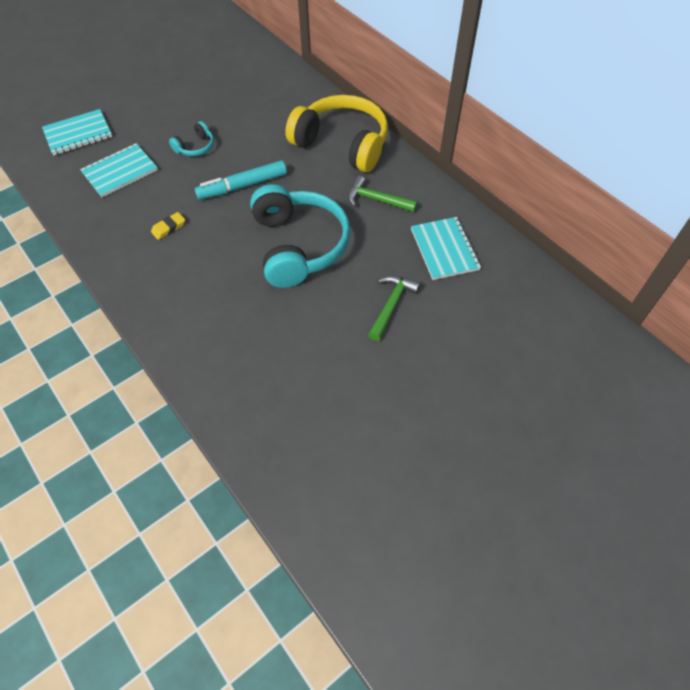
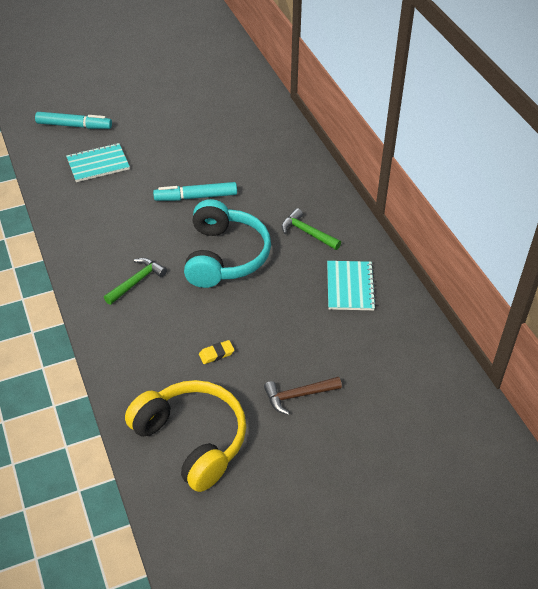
camera: 15 degrees right, 10 degrees down
(78, 134) = (74, 125): turquoise notebook -> turquoise marker
(168, 228) = (122, 218): yellow eraser -> yellow eraser (216, 354)
(195, 147) = (168, 156): turquoise headphones -> none
(342, 144) = (296, 179): yellow headphones -> yellow headphones (192, 440)
(391, 305) = (284, 322): green hammer -> green hammer (136, 281)
(440, 388) = (298, 395): none -> brown hammer

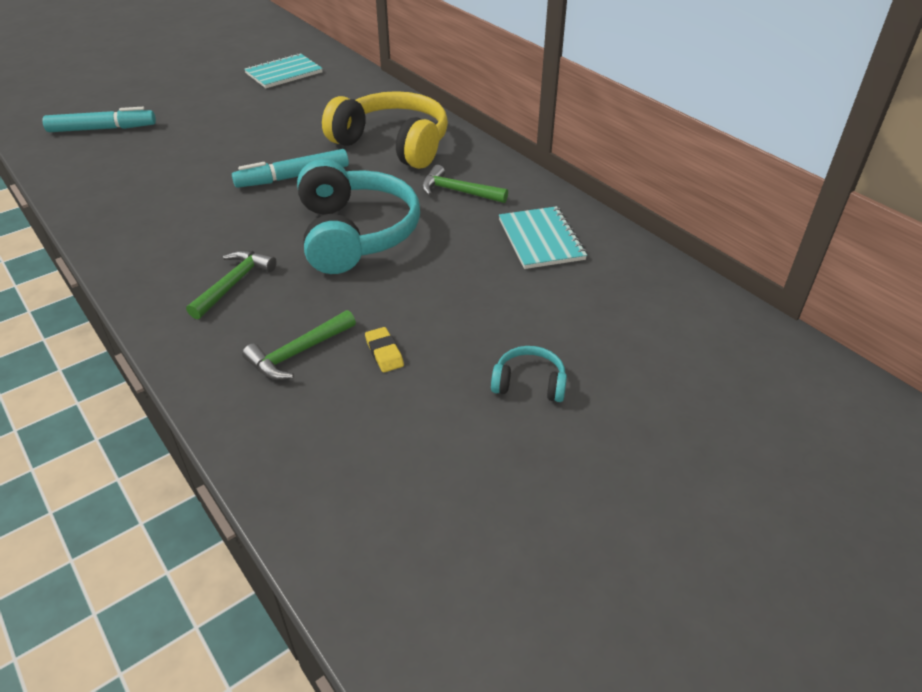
camera: 15 degrees left, 5 degrees down
(98, 164) = (145, 162): turquoise notebook -> turquoise notebook (284, 73)
(164, 342) = (298, 353): none -> green hammer
(192, 440) = (386, 482): yellow headphones -> yellow headphones (393, 144)
(216, 354) = (384, 353): yellow eraser -> yellow eraser turned 75 degrees counterclockwise
(298, 395) = (529, 383): brown hammer -> turquoise headphones

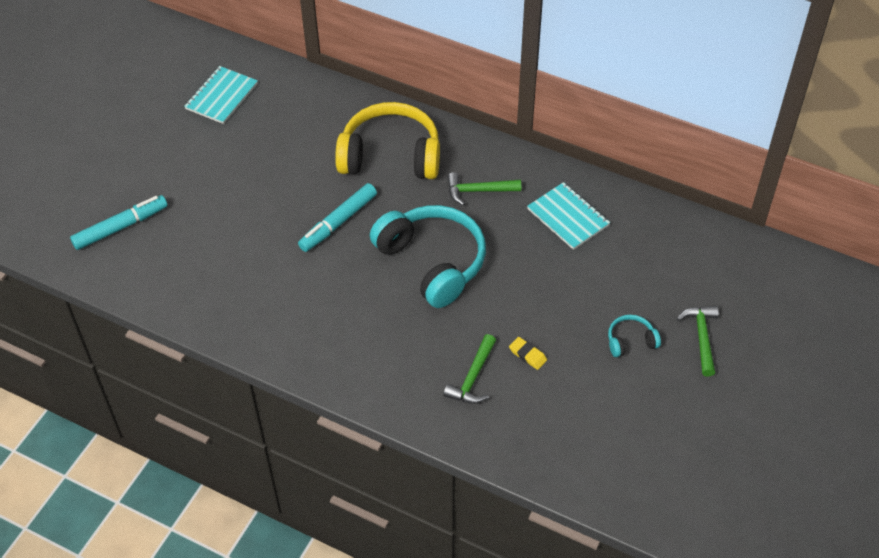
camera: 25 degrees left, 10 degrees up
(234, 284) = (382, 341): green hammer -> green hammer (701, 337)

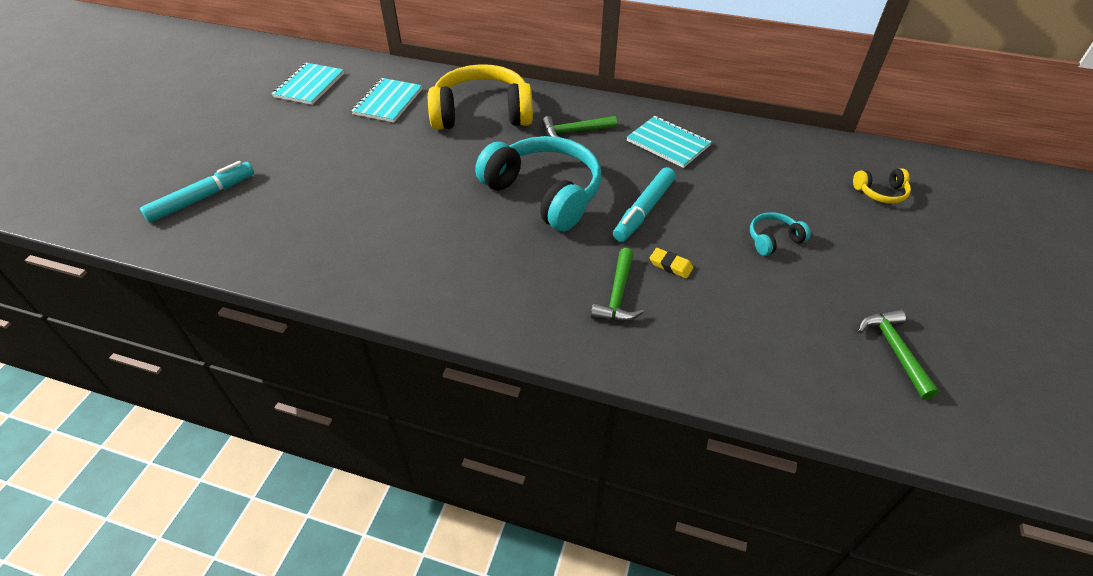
camera: 10 degrees left, 5 degrees down
(298, 129) = (388, 102): none -> turquoise notebook
(338, 222) = (439, 170): turquoise marker -> turquoise marker (644, 210)
(701, 337) = (843, 228): green hammer -> green hammer (894, 350)
(756, 303) = (880, 193): none -> yellow headphones

